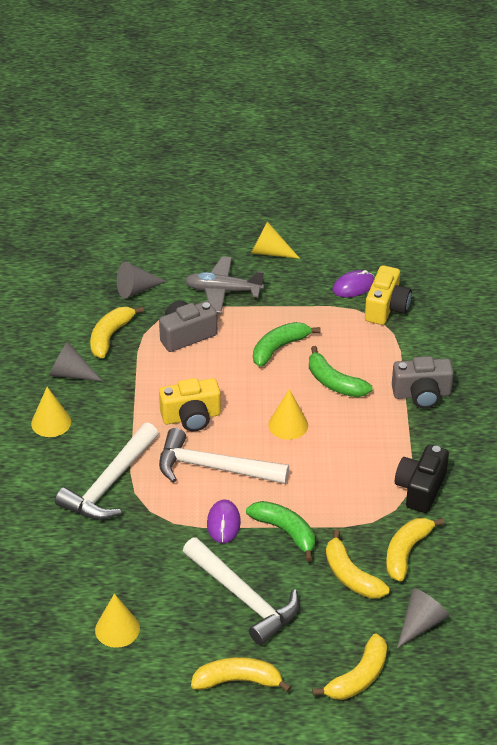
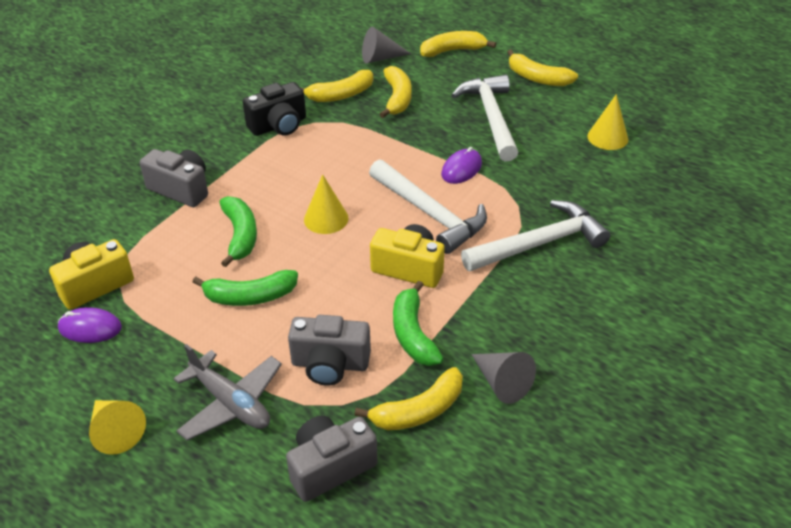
camera: 145 degrees left, 0 degrees up
(51, 422) = (562, 333): yellow cone -> none
(136, 289) = (330, 467): grey cone -> grey camera
(285, 532) = (416, 143): green banana -> green banana (413, 334)

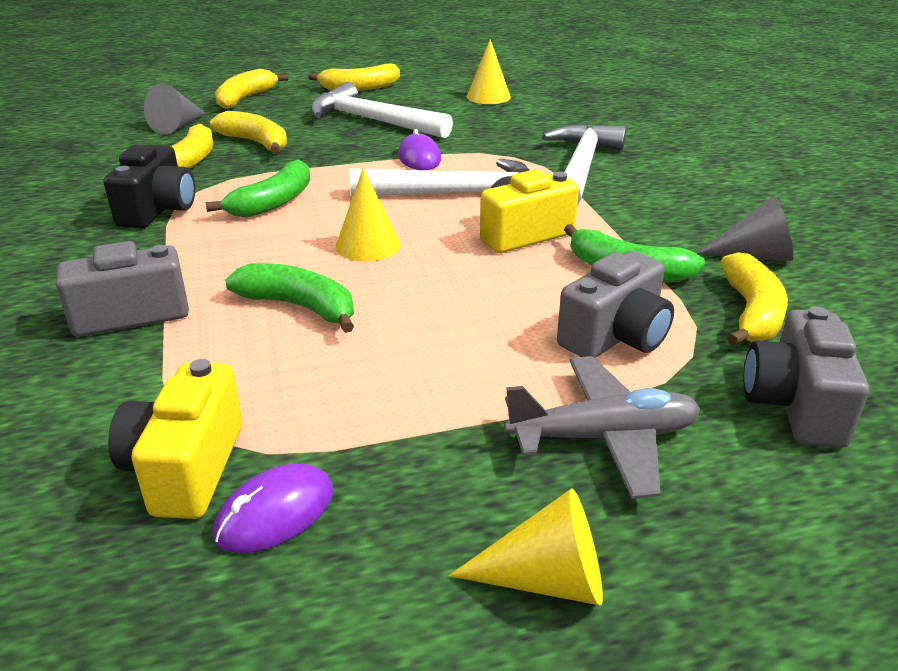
camera: 50 degrees left, 10 degrees down
(250, 296) = (422, 343): green banana -> green banana (273, 202)

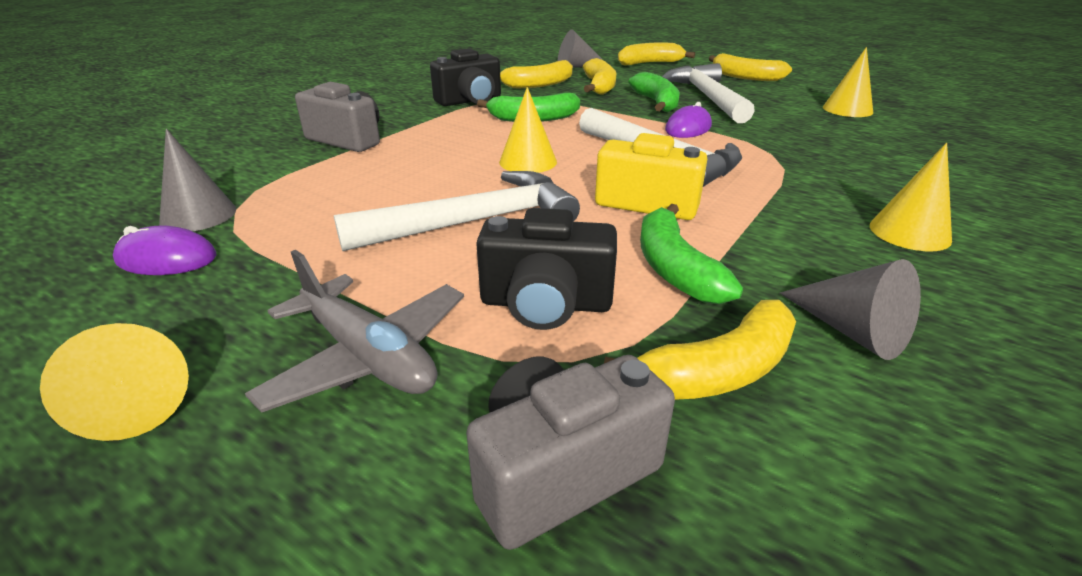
camera: 50 degrees right, 0 degrees up
(186, 468) = (198, 215): yellow camera -> grey cone
(299, 307) = (415, 174): green banana -> green banana (656, 103)
(580, 168) = (817, 183): white hammer -> white hammer (473, 222)
(615, 336) = (546, 304): grey camera -> black camera
(677, 181) = (909, 232): none -> yellow cone

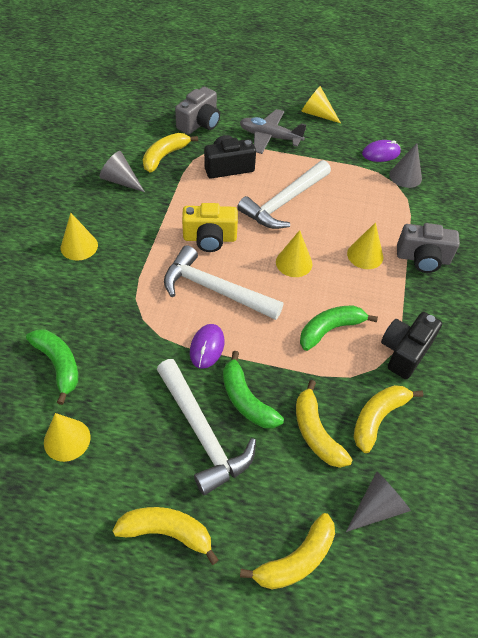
camera: 155 degrees right, 20 degrees up
(418, 153) = (365, 255): none -> yellow cone
(674, 268) = (186, 195): green banana -> green banana (58, 365)

